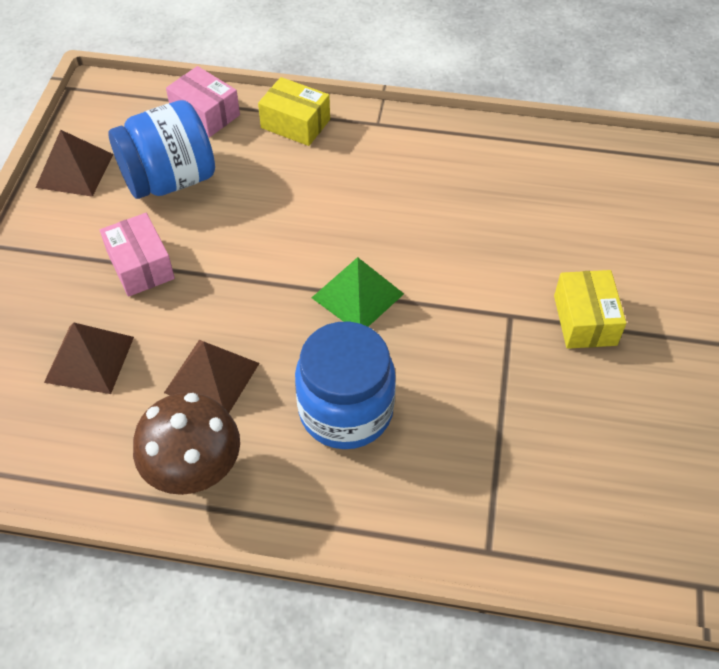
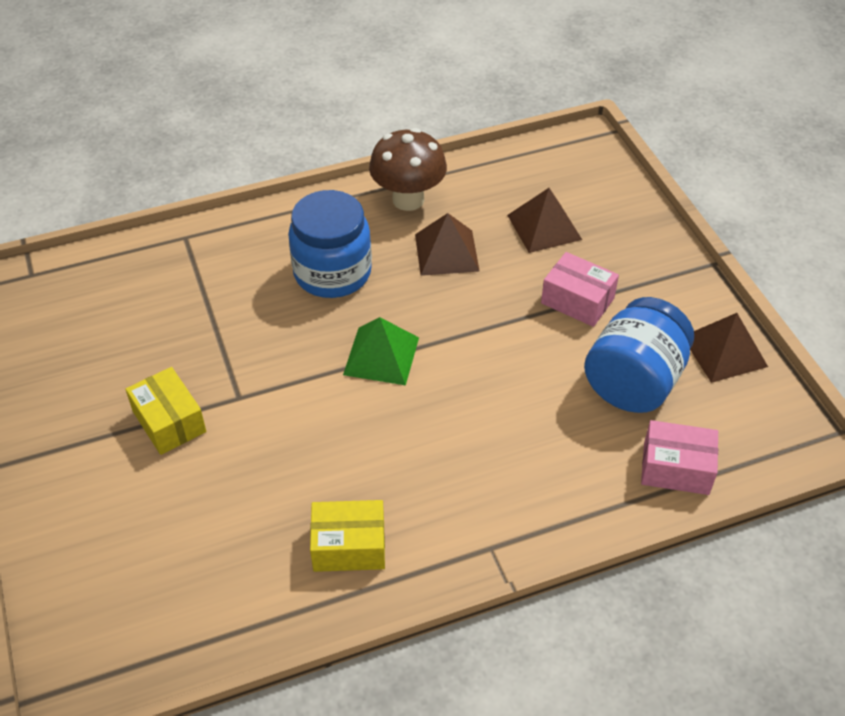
camera: 150 degrees right, 5 degrees down
(295, 124) = (576, 502): yellow box -> yellow box (349, 546)

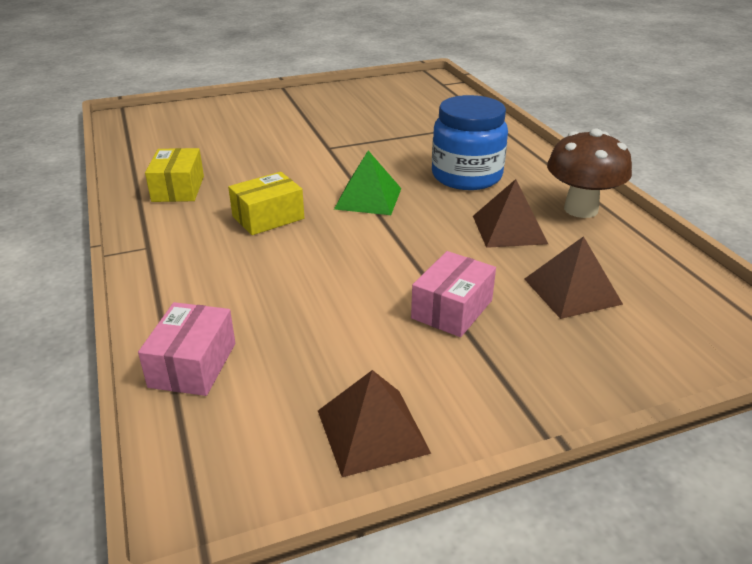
camera: 90 degrees right, 15 degrees down
(169, 421) = (309, 128): yellow box -> yellow box (268, 217)
(633, 382) = (324, 343): blue jar -> none

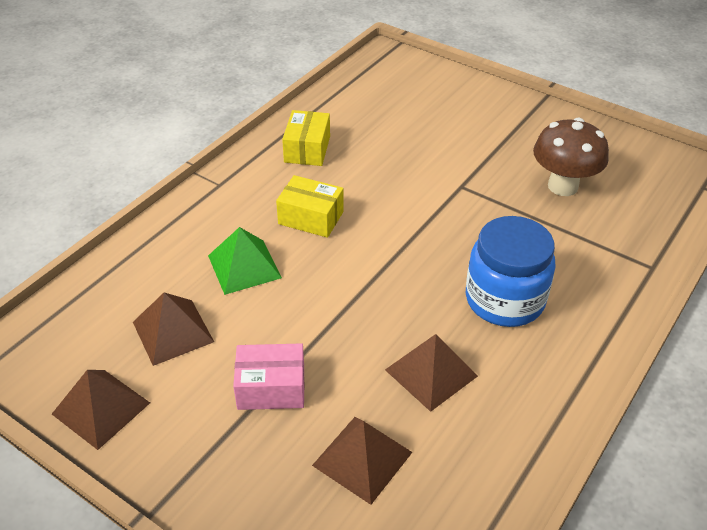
camera: 55 degrees right, 10 degrees up
(178, 189) = (307, 149): yellow box -> yellow box turned 45 degrees counterclockwise
(193, 365) = (110, 285): pink box -> none
(316, 343) = (172, 331): none -> brown pyramid
(368, 198) = (396, 256): green pyramid -> green pyramid (244, 266)
(581, 209) = (524, 412): brown mushroom -> brown mushroom (563, 186)

